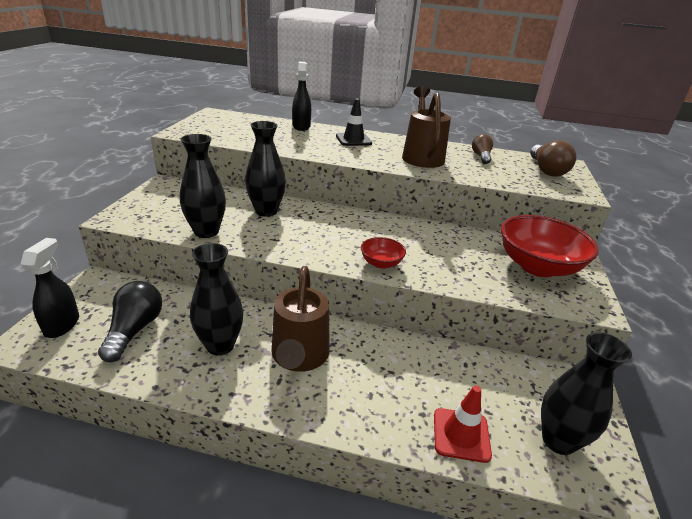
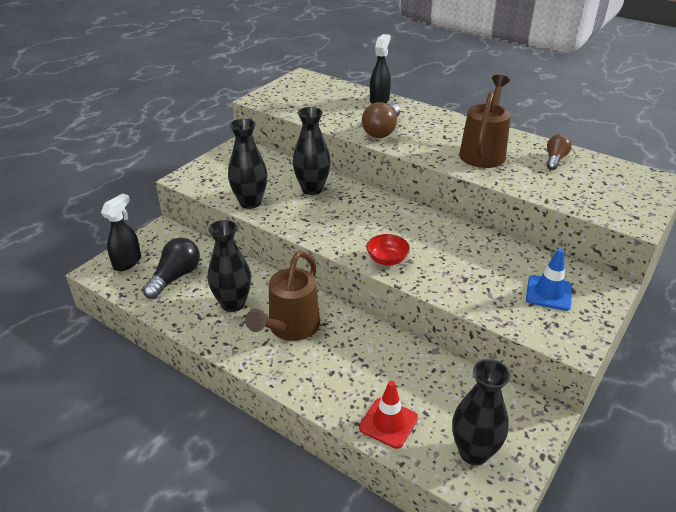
camera: 25 degrees right, 5 degrees up
(353, 140) = (423, 123): black traffic cone -> none
(537, 266) = (548, 293): red bowl -> blue traffic cone
(546, 170) = (621, 187): brown light bulb -> brown light bulb (382, 131)

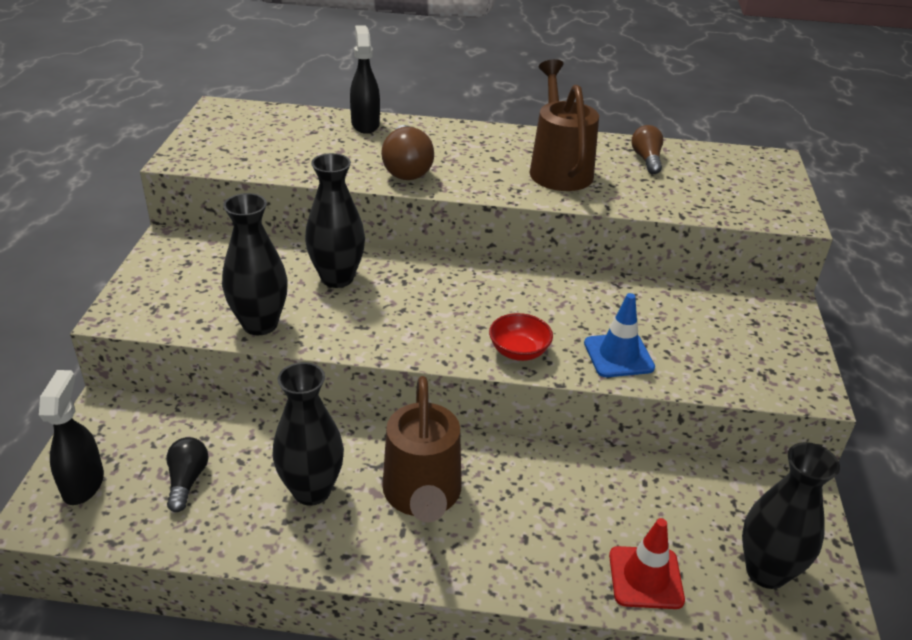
camera: 30 degrees left, 0 degrees up
(175, 277) = (187, 481): black light bulb -> black light bulb, size x0.63
(548, 293) = (734, 334): blue traffic cone -> blue traffic cone (618, 355)

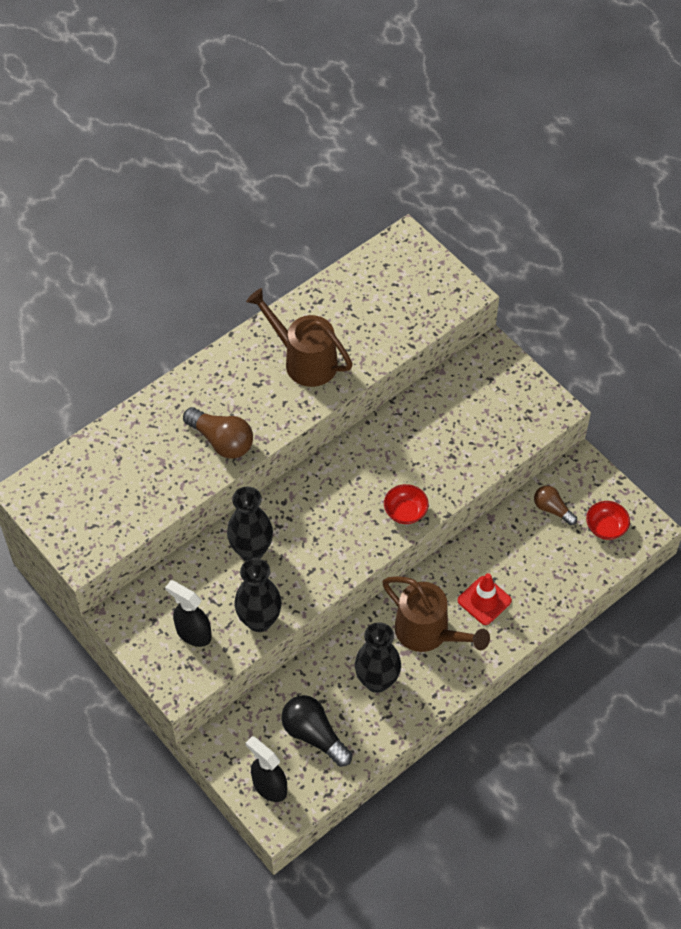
camera: 45 degrees left, 20 degrees up
(187, 481) = (314, 735): black light bulb -> black light bulb, size x1.58
(365, 124) = (139, 421): black spray bottle -> black spray bottle (193, 633)
(618, 355) = (453, 468): blue traffic cone -> none
(645, 578) = (563, 579): red traffic cone -> red traffic cone (484, 600)
(646, 159) = (340, 304): brown light bulb -> brown light bulb (552, 509)
(766, 571) = (606, 527): black vase -> red bowl

